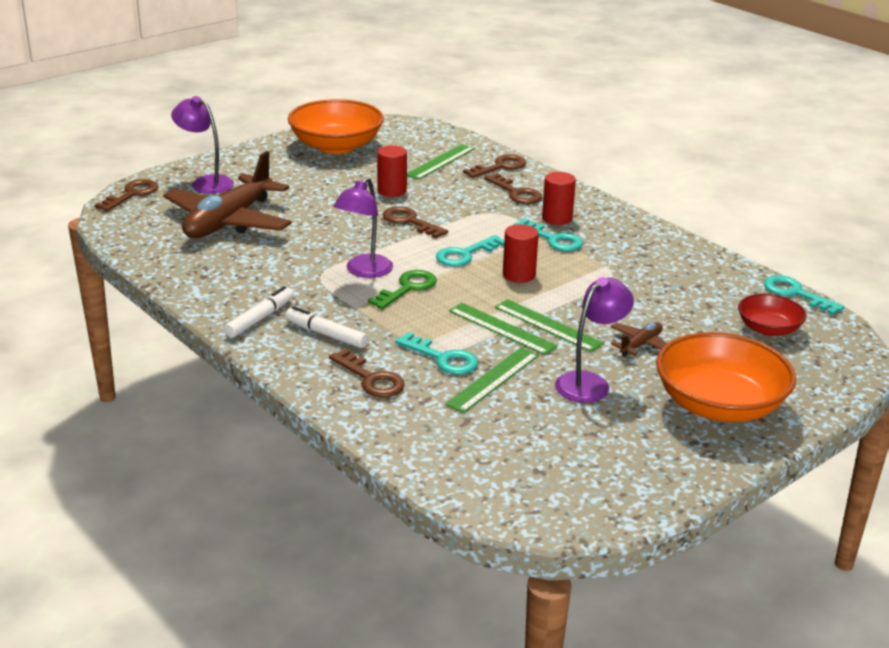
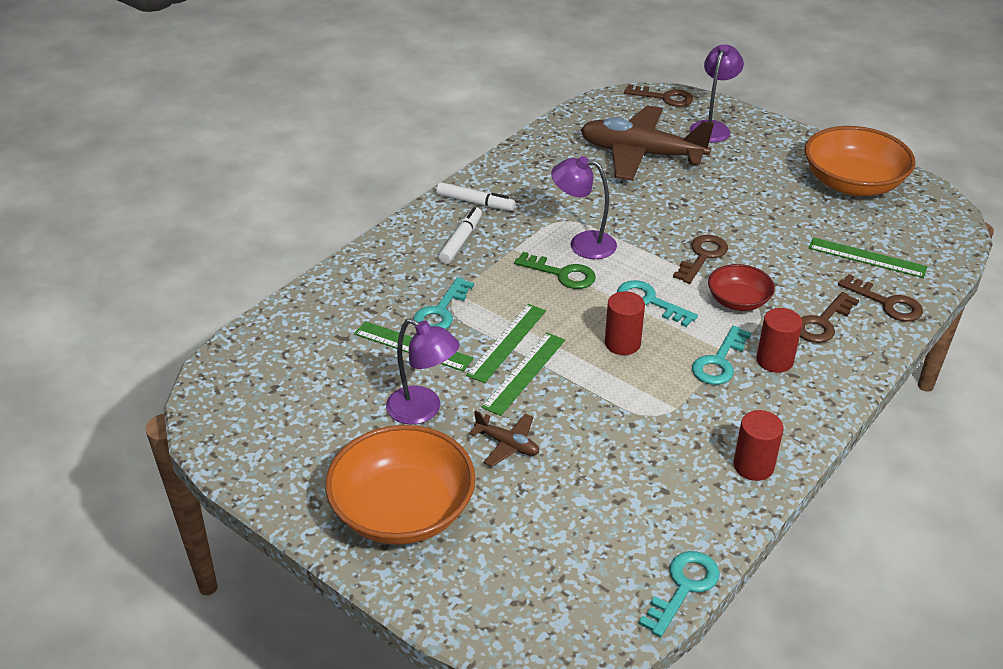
camera: 80 degrees right, 10 degrees up
(371, 379) = (396, 276): brown key -> none
(392, 191) = (768, 235): red cylinder -> red cylinder (753, 466)
(768, 329) = (581, 556): red bowl -> red bowl (738, 301)

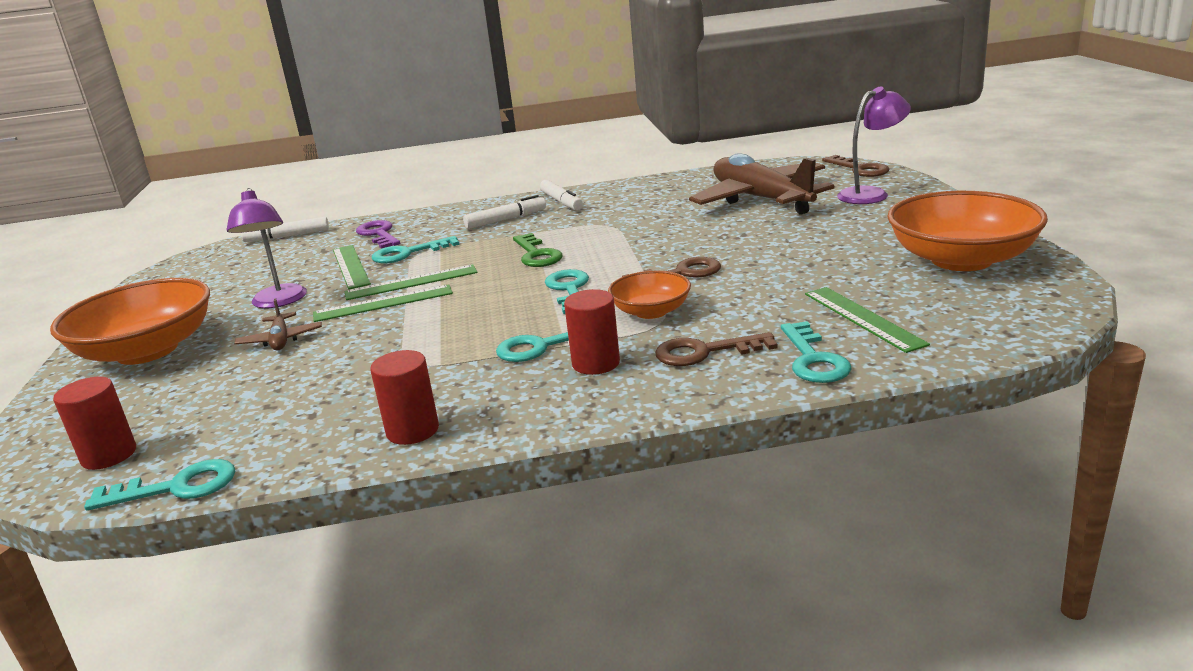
camera: 45 degrees right, 15 degrees down
(263, 335) = (287, 236): none -> white marker
(364, 299) = (378, 234): none -> purple key
(583, 244) = (592, 241): purple lamp -> none
(622, 343) = (490, 309): red cylinder -> red cylinder (109, 455)
(738, 301) = (651, 311): red bowl -> orange bowl
(886, 303) = (813, 359): brown key -> turquoise key

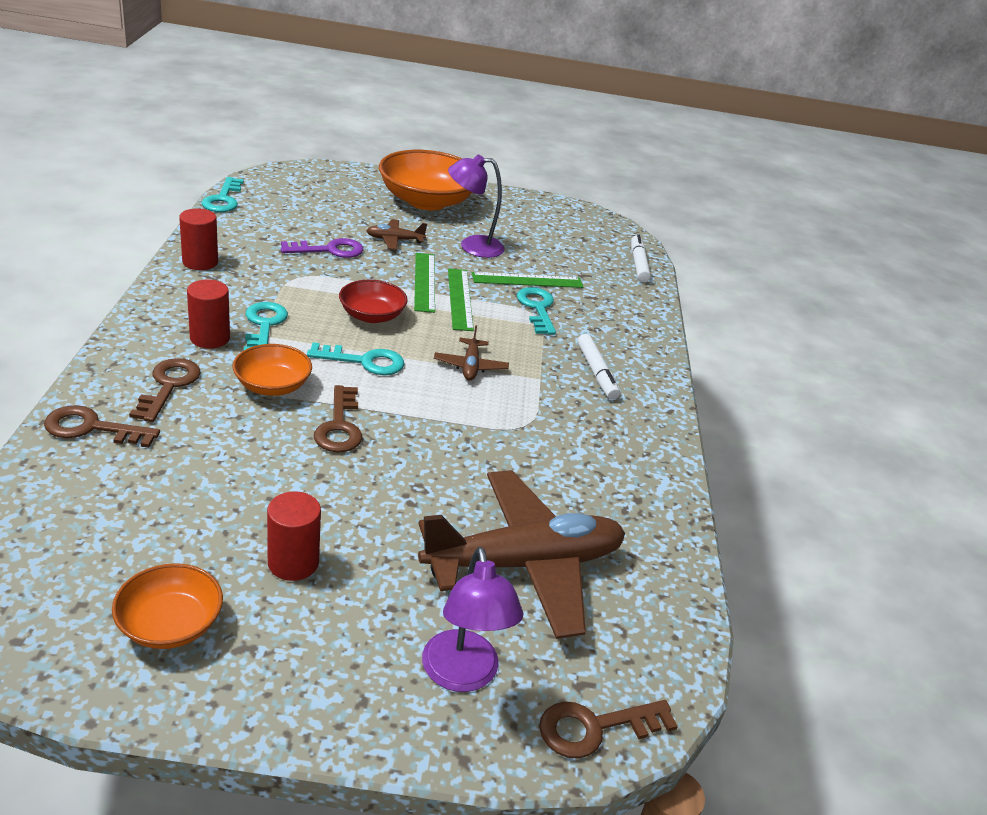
camera: 95 degrees right, 10 degrees up
(109, 455) = (284, 186): red cylinder -> red cylinder (293, 563)
(378, 234) = (607, 303): purple key -> purple key (329, 250)
(478, 307) = (372, 316): none -> red bowl
(537, 255) = (470, 366): green key -> brown plane
(561, 202) = (634, 418): white marker -> none
(813, 359) = (92, 428): turquoise key -> brown key
(863, 318) = (126, 485): green ruler -> none
(961, 260) = (170, 624): orange bowl -> orange bowl, size x0.54

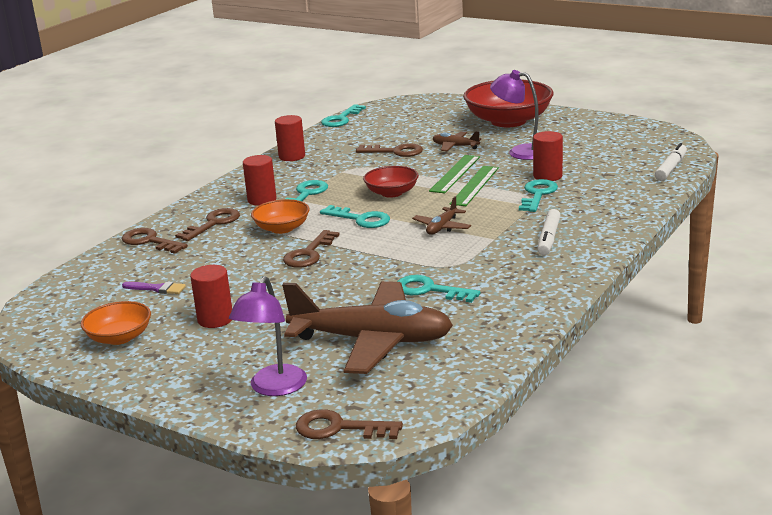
camera: 35 degrees right, 10 degrees down
(165, 517) = (157, 288): none -> purple brush
(329, 250) = (395, 152): purple key -> brown key
(426, 201) = (508, 121): orange bowl -> red bowl
(527, 280) = (547, 176): green ruler -> red cylinder
(529, 468) = (429, 290): none -> turquoise key

